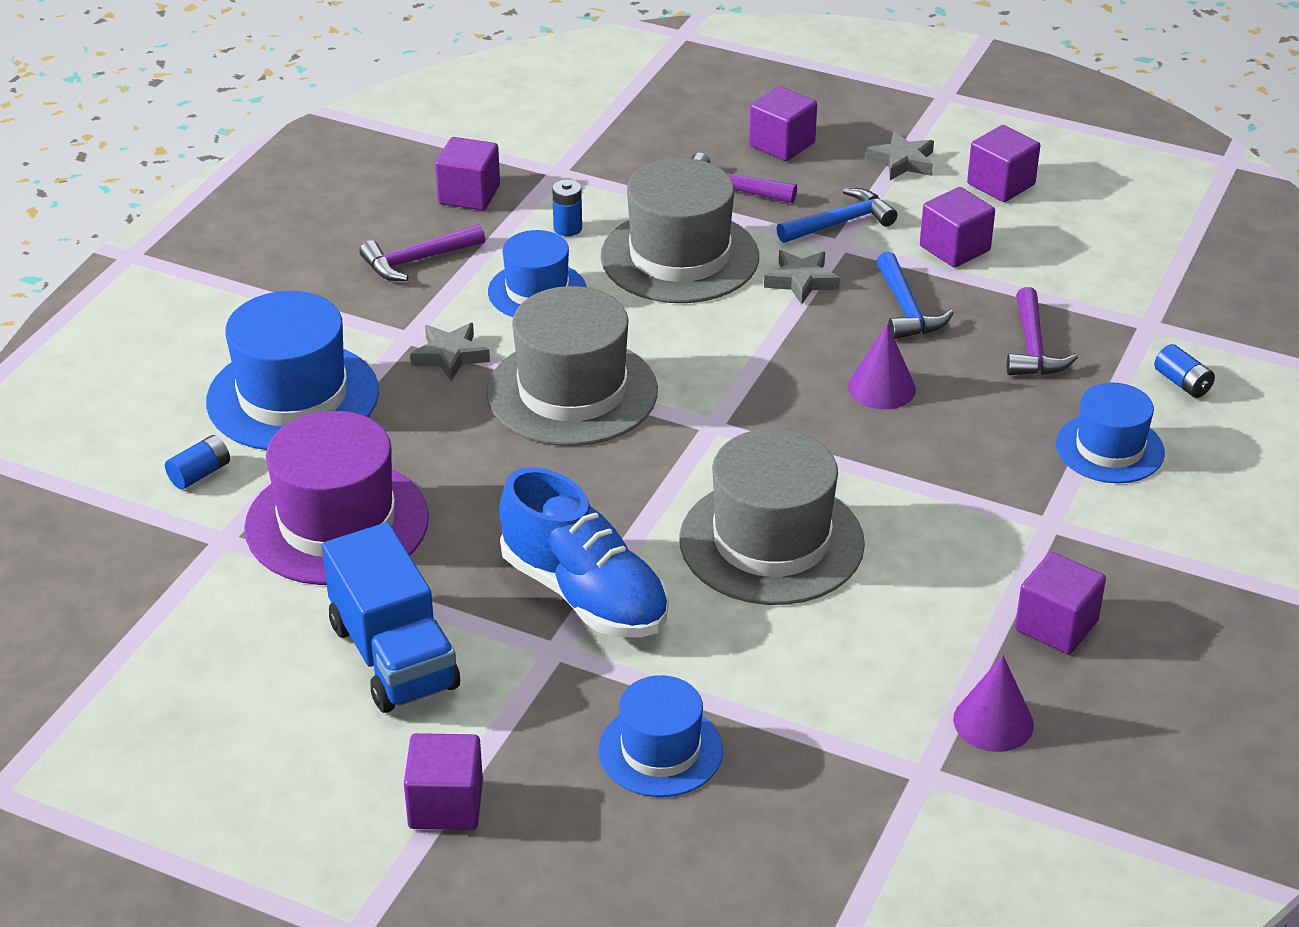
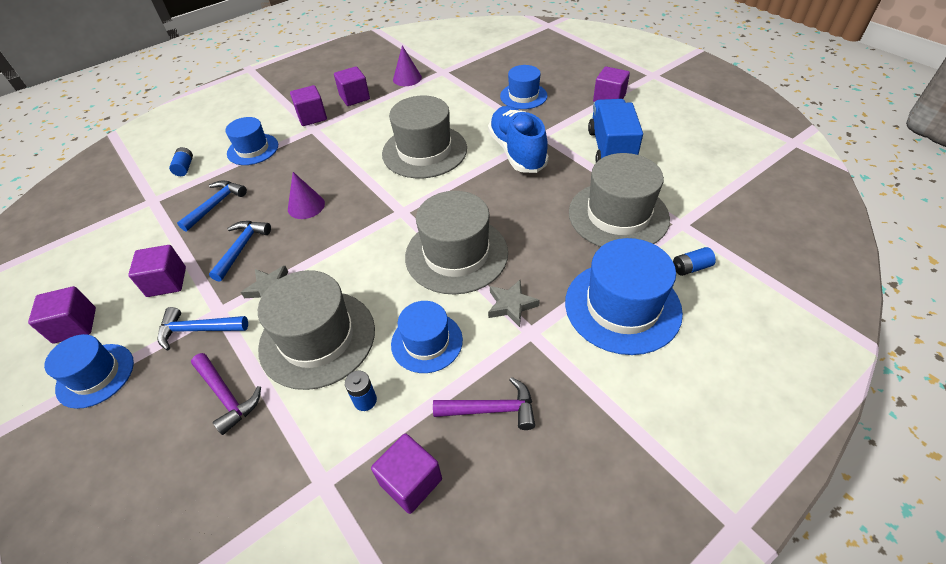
camera: 150 degrees left, 10 degrees up
(337, 523) = (618, 215): purple hat -> grey hat
(782, 144) = (140, 436): purple cube -> purple cube (312, 117)
(902, 162) = (95, 375): grey star -> blue hat
(1033, 347) = (216, 205): purple hammer -> blue hammer

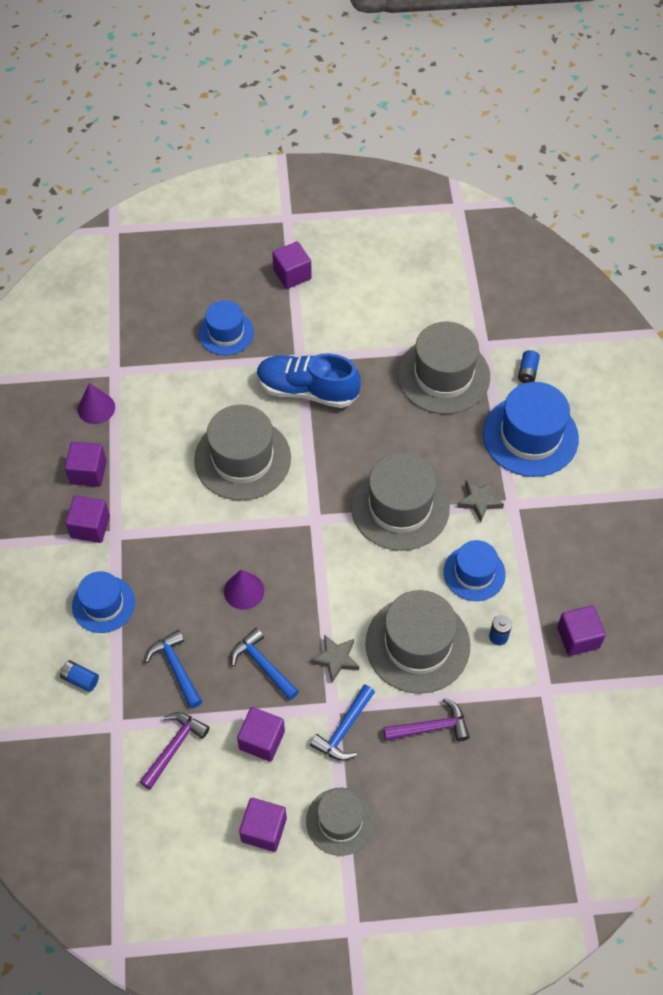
camera: 60 degrees left, 10 degrees up
(95, 375) = (340, 821): blue hat -> grey hat
(492, 409) = (557, 564): purple hammer -> purple hammer (174, 747)
(610, 149) = (363, 324): blue truck -> none

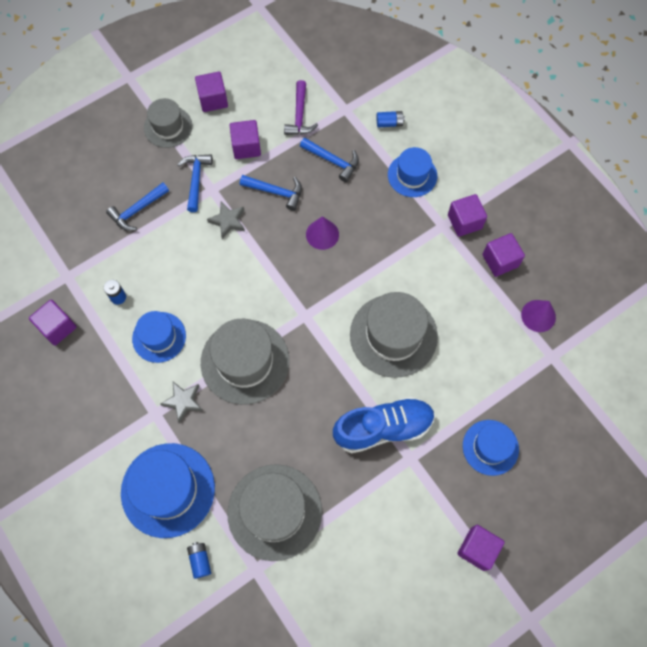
camera: 150 degrees right, 10 degrees up
(417, 644) = (175, 261): grey hat -> none
(431, 727) = (137, 210): purple hammer -> blue hammer

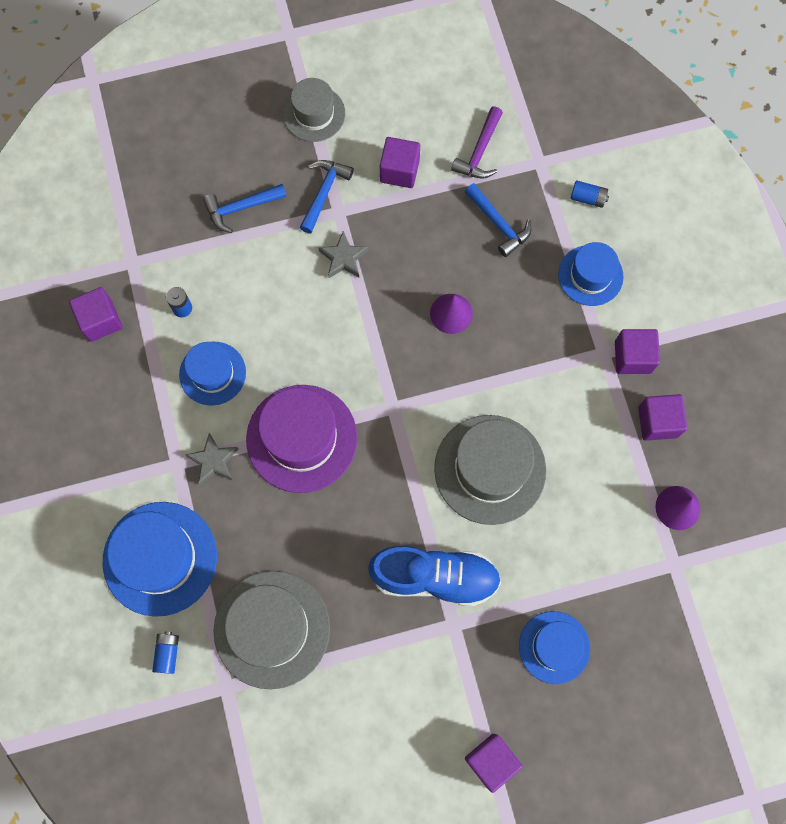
camera: 20 degrees right, 5 degrees up
(213, 99) = (381, 96): purple cube -> none
(245, 361) = (301, 438): grey hat -> purple hat
(276, 192) = (414, 241): blue hammer -> none

